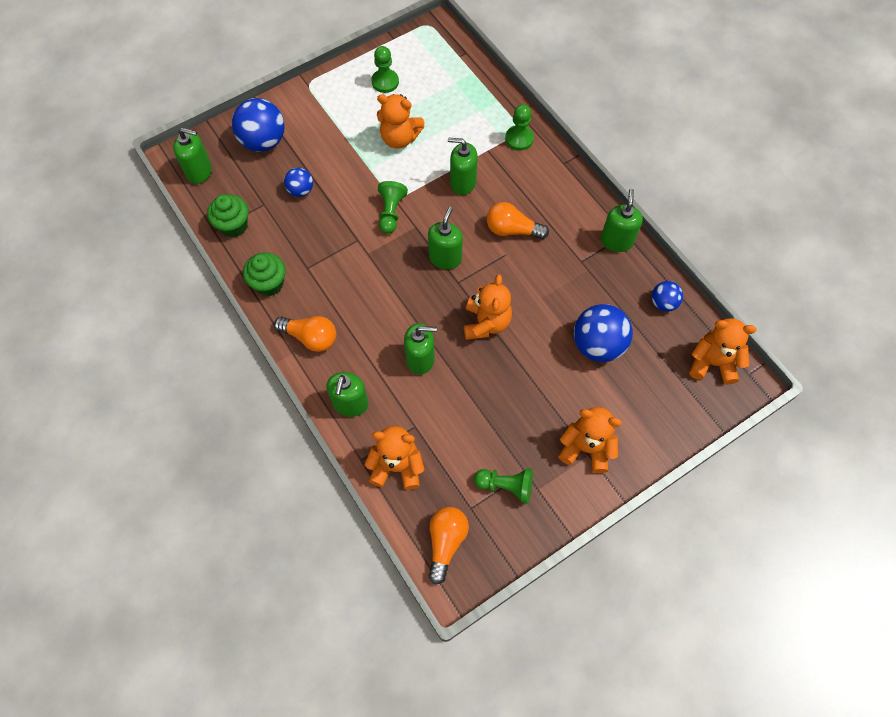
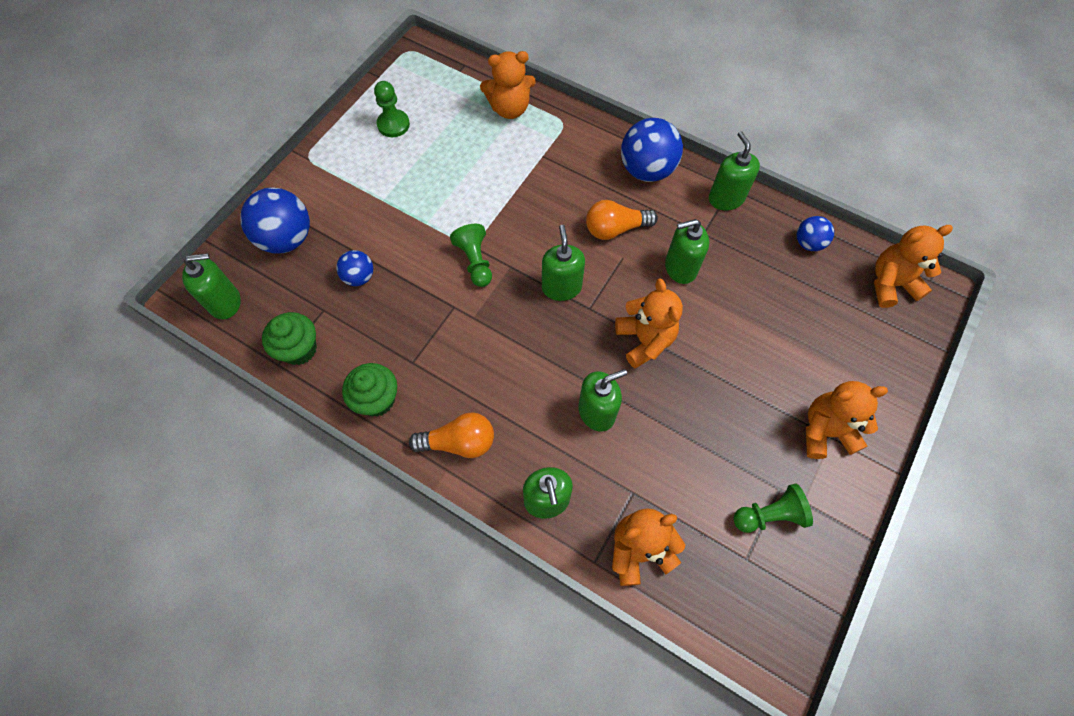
camera: 25 degrees left, 0 degrees up
(399, 138) = (441, 178): orange teddy bear -> orange teddy bear (509, 109)
(446, 542) = (743, 615): orange light bulb -> none
(462, 182) = (535, 199): green soap dispenser -> green soap dispenser (680, 268)
(519, 139) = (569, 132): green pawn -> none
(597, 345) = (771, 314): blue ball -> blue ball (646, 170)

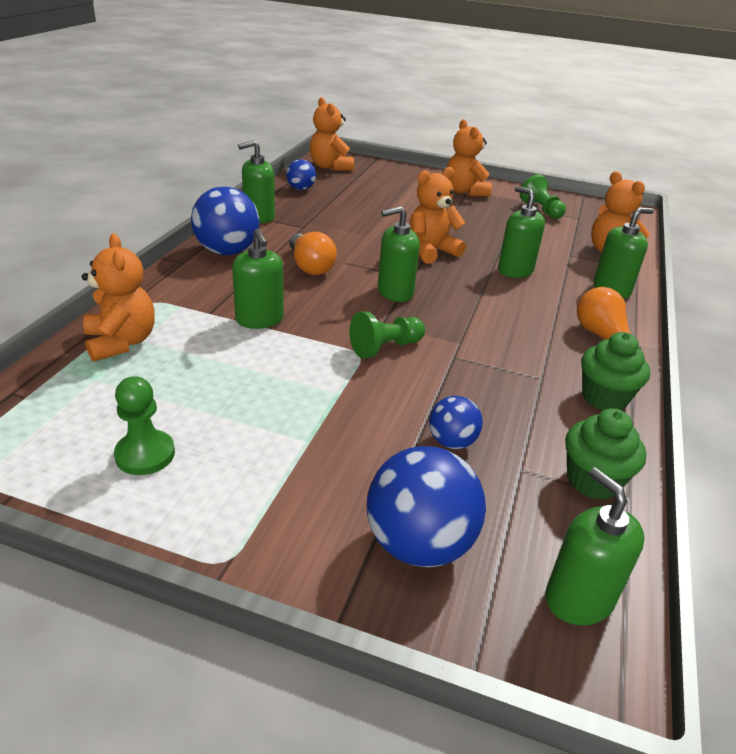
camera: 105 degrees left, 30 degrees down
(680, 268) = (346, 236): green soap dispenser -> green soap dispenser (259, 319)

